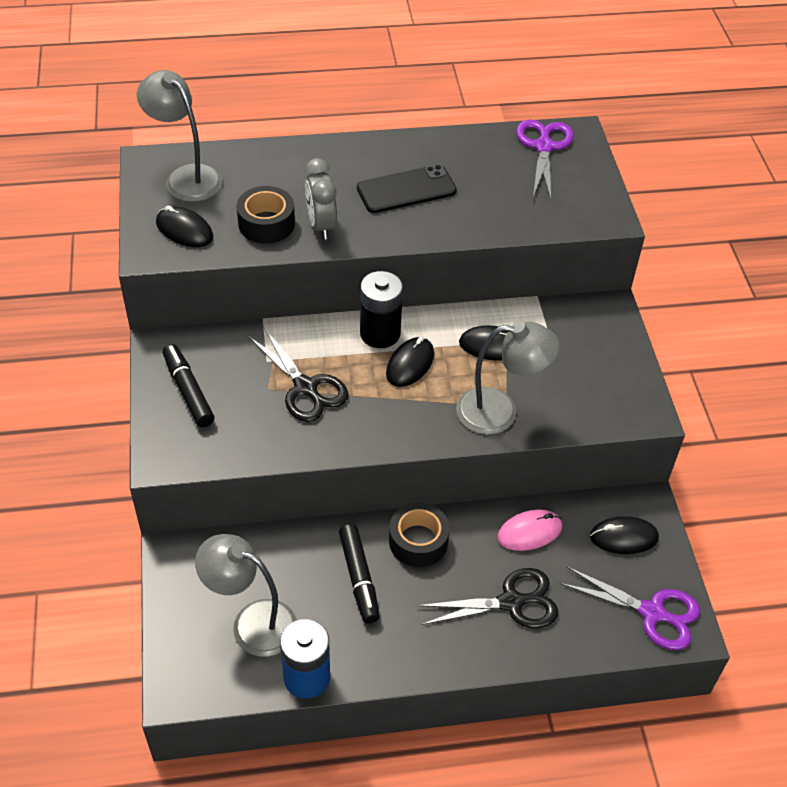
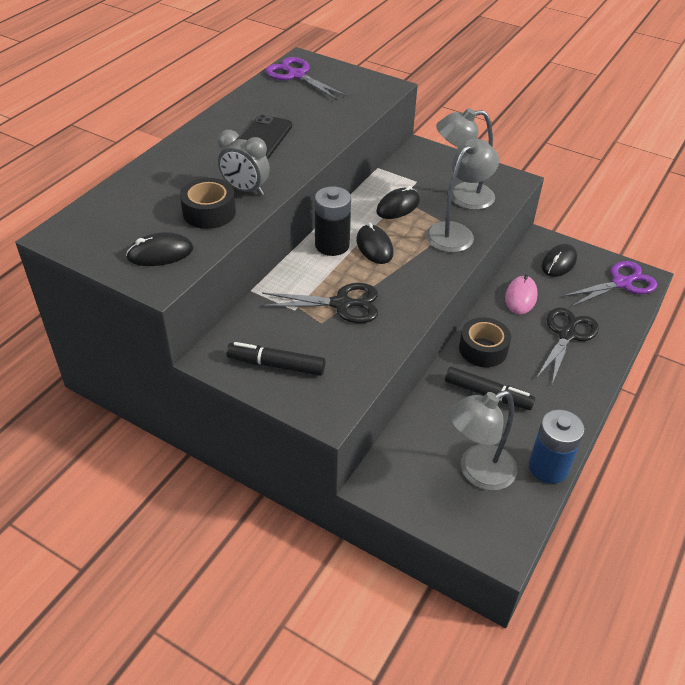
camera: 50 degrees left, 5 degrees down
(186, 177) = (103, 225): grey lamp -> grey lamp (461, 197)

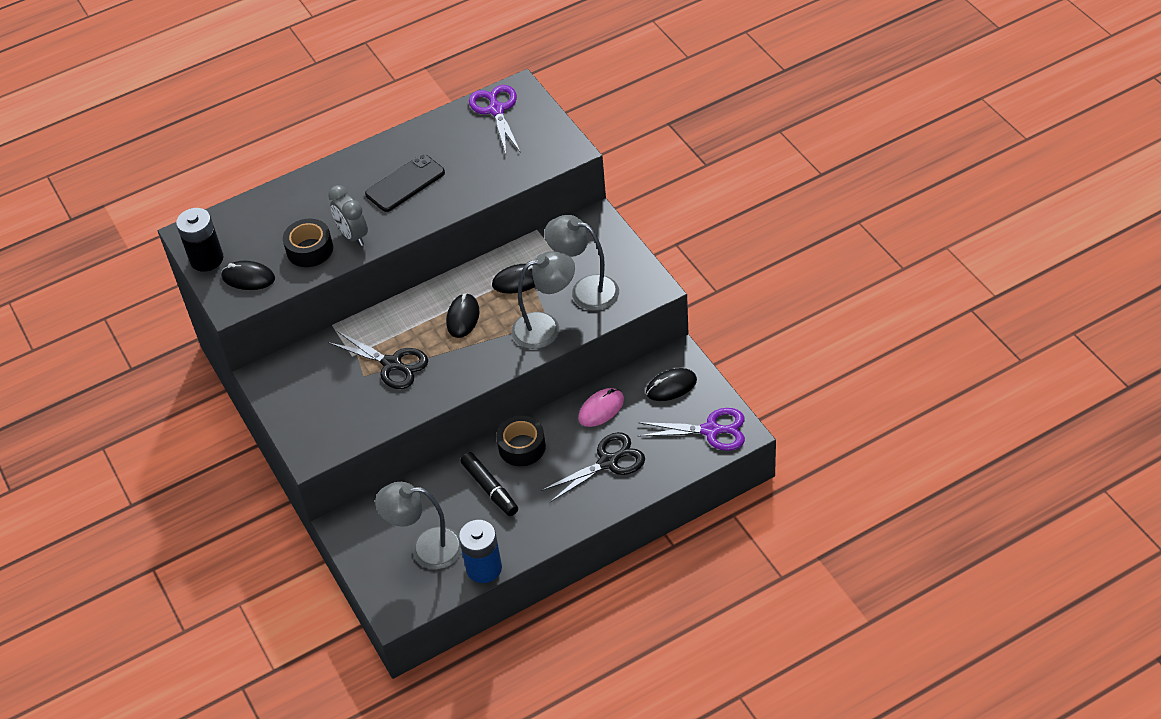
camera: 35 degrees right, 5 degrees up
(276, 365) = (303, 400): black marker -> none
(332, 245) = (429, 303): black battery -> black battery (206, 259)

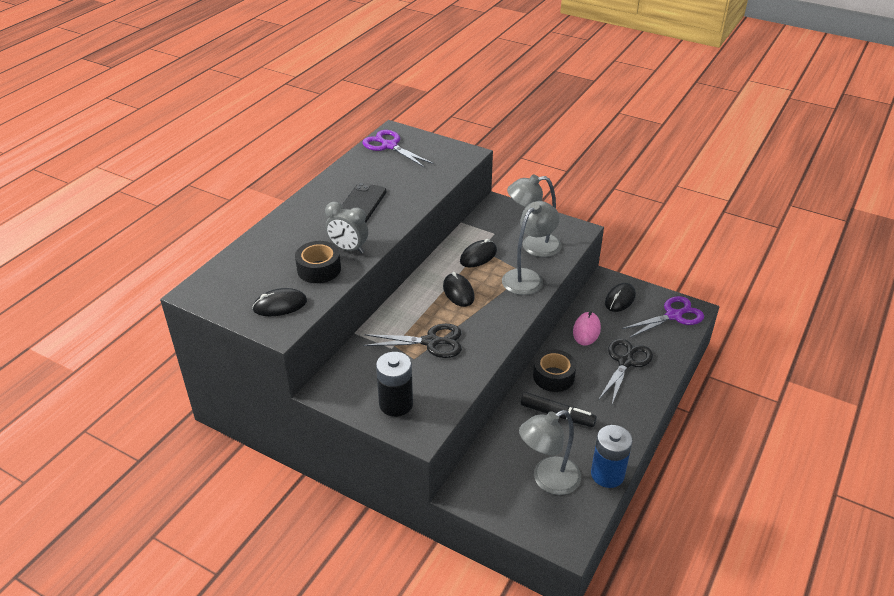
camera: 35 degrees left, 10 degrees down
(206, 259) = (228, 304): black battery -> black battery (396, 404)

